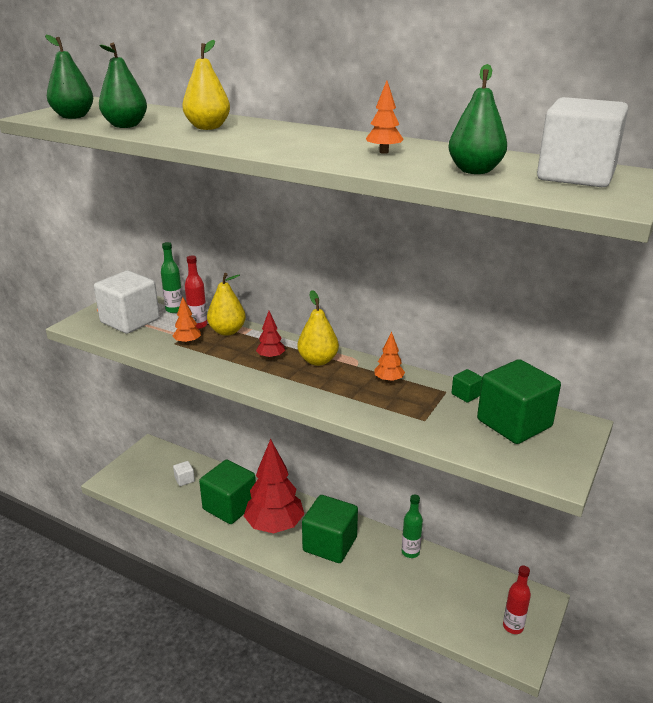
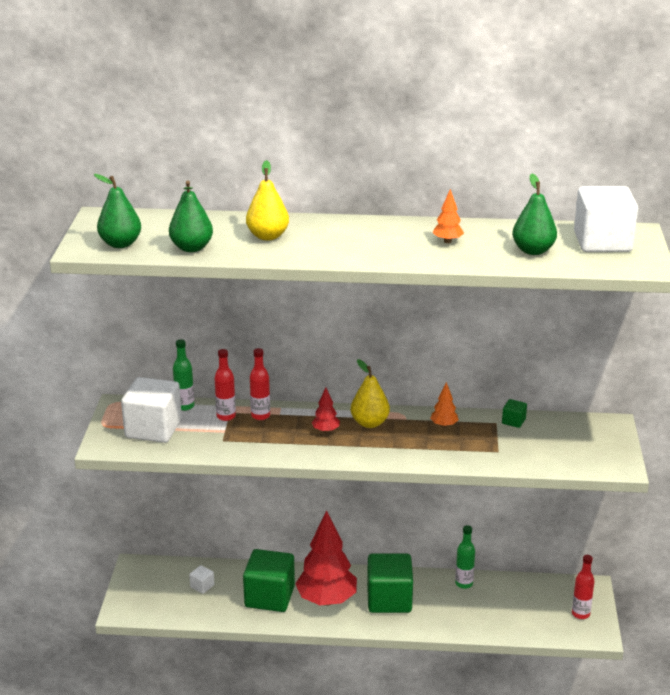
camera: 25 degrees left, 0 degrees up
(187, 342) = (235, 436): orange tree -> none
(227, 331) = (260, 416): yellow pear -> red bottle
(514, 423) = (565, 435): green cube -> none

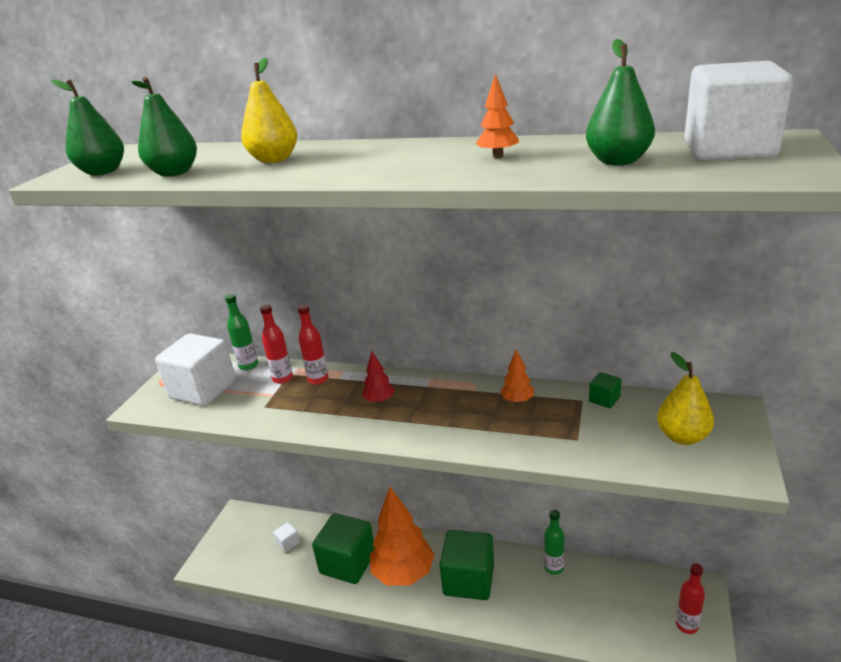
camera: 15 degrees right, 0 degrees up
(326, 600) = (403, 573): red tree -> orange tree
(369, 423) = (432, 393): yellow pear -> yellow pear (682, 437)

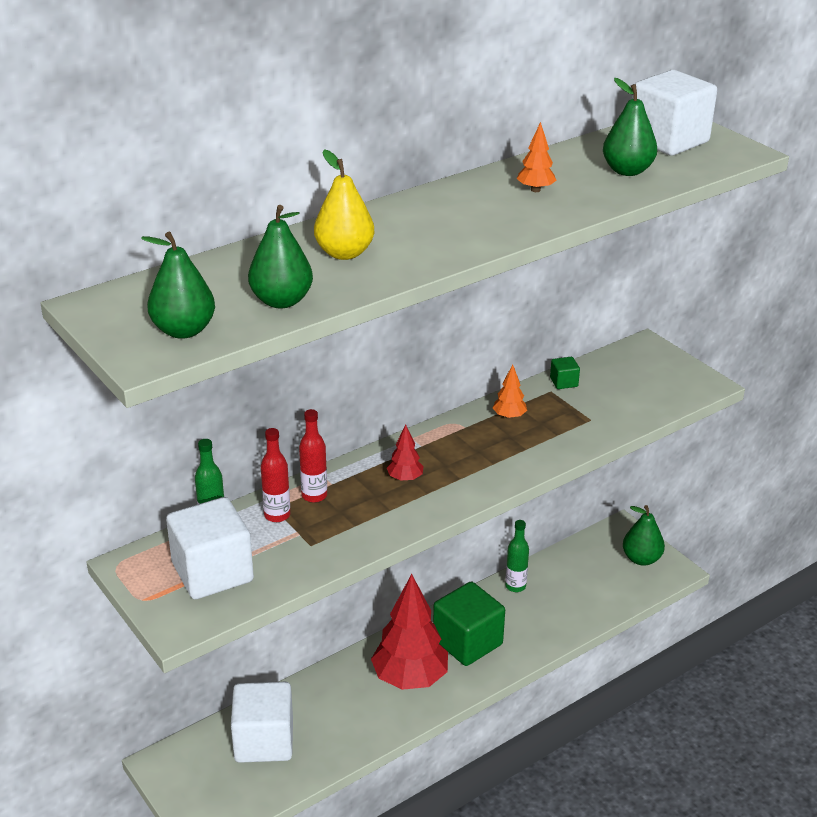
camera: 55 degrees left, 5 degrees up
(288, 543) = (264, 741): white cube -> white cube, size x2.35
(348, 563) = (349, 709): green cube -> none
(403, 573) = (410, 678): orange tree -> red tree
(682, 437) = (645, 381): yellow pear -> none
(686, 625) = (641, 559): red bottle -> green pear

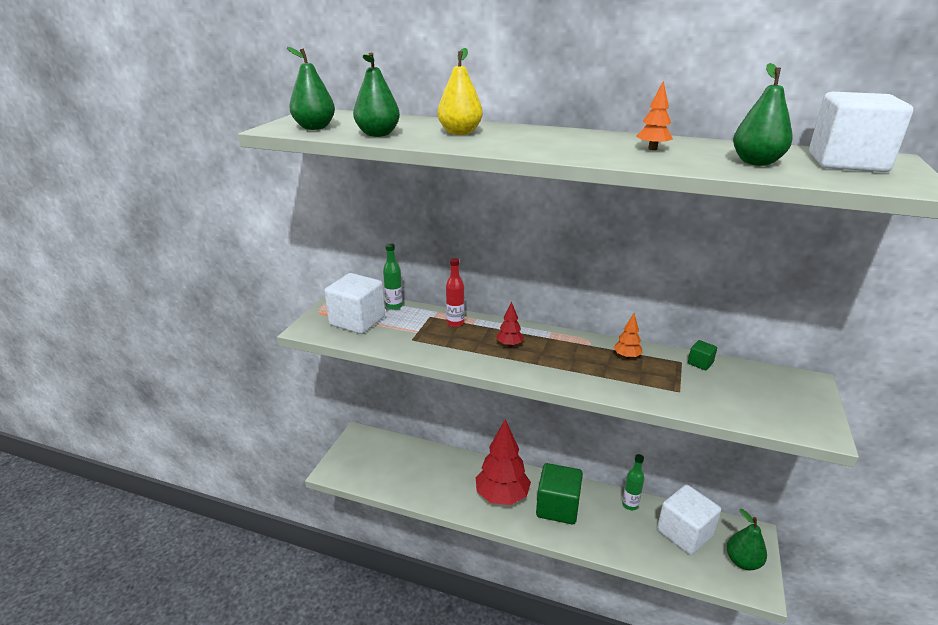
camera: 55 degrees right, 5 degrees down
(264, 741) = (402, 462): white cube -> white cube (684, 533)
(277, 515) = (425, 319): red bottle -> none

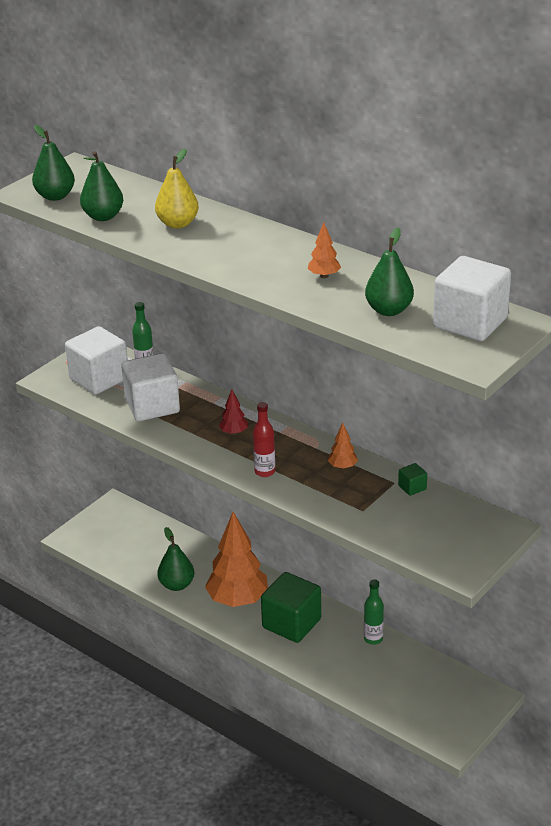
camera: 20 degrees right, 5 degrees up
(455, 323) = (195, 398): red bottle -> red bottle (264, 472)
(502, 496) = (238, 600): red tree -> orange tree
(684, 533) = (413, 677): white cube -> white cube (152, 406)
(742, 561) = (454, 716): green pear -> green pear (177, 585)

